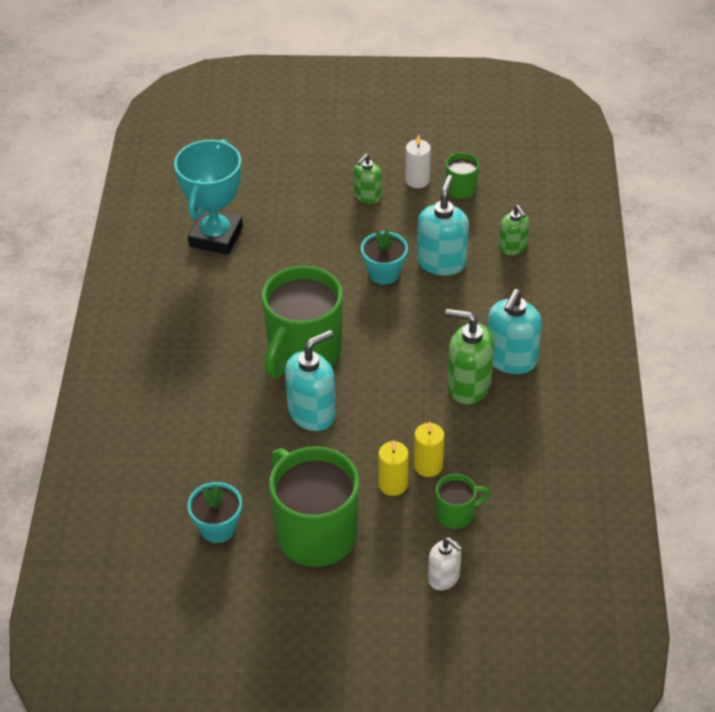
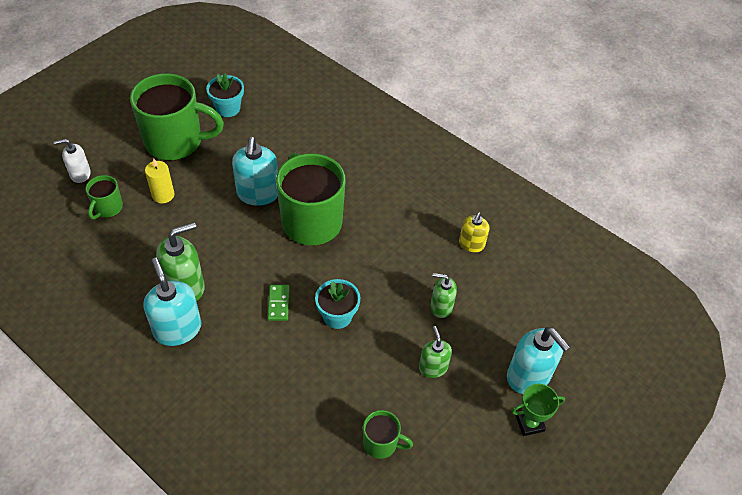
camera: 125 degrees right, 5 degrees up
(216, 236) = (471, 244): turquoise trophy -> yellow soap dispenser
(356, 129) = (529, 423): none -> green trophy
(414, 315) = (278, 304): none -> green domino
(417, 180) = (421, 418): white candle -> none
(428, 466) = (154, 220): yellow candle -> none
(441, 262) = (311, 361): turquoise soap dispenser -> turquoise soap dispenser (528, 376)
(513, 247) = (277, 425): green soap dispenser -> green soap dispenser (441, 307)

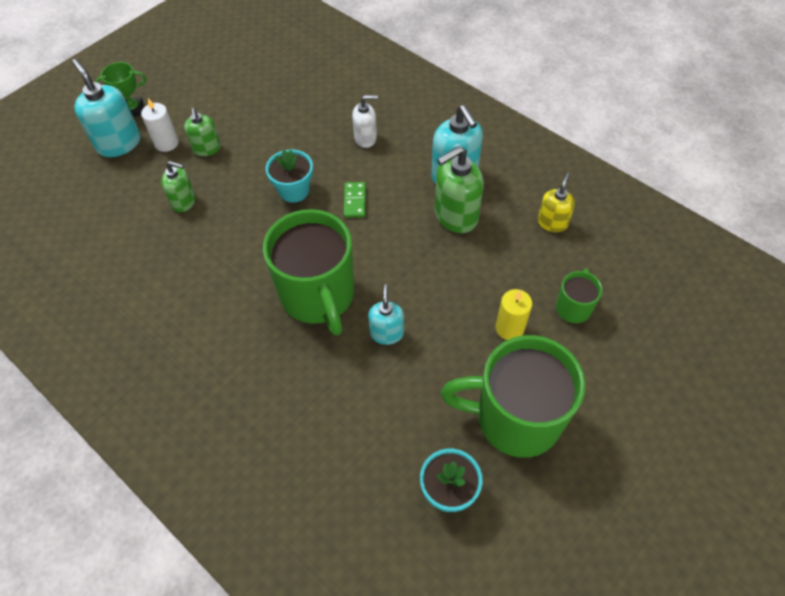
camera: 175 degrees left, 5 degrees up
(80, 174) = (630, 357): white soap dispenser -> white soap dispenser (365, 138)
(258, 194) = (386, 333): turquoise soap dispenser -> turquoise soap dispenser, size x0.60
(381, 443) = (265, 95): green mug -> none
(471, 244) = (128, 271): yellow soap dispenser -> yellow soap dispenser (552, 223)
(477, 375) = (166, 143): none -> white candle

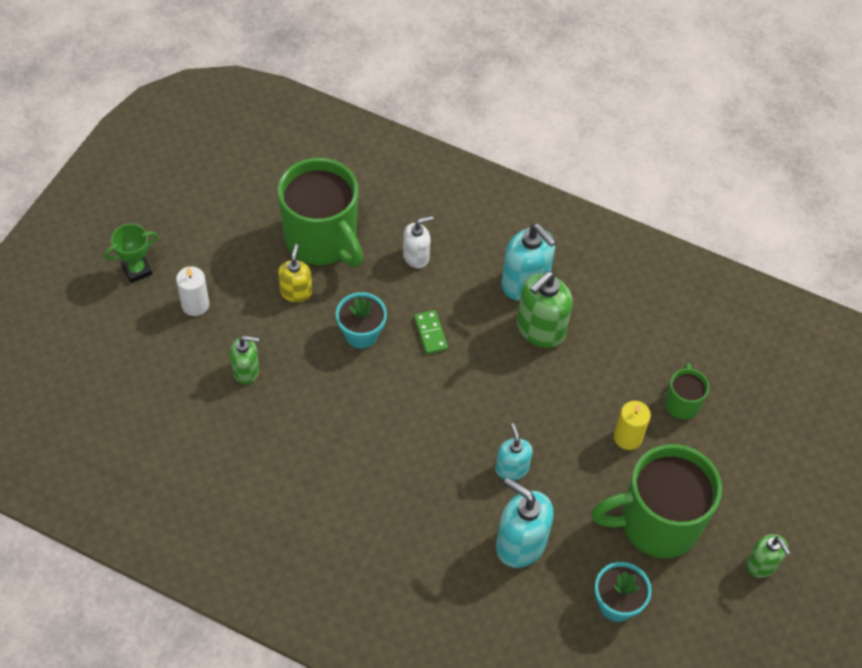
camera: 20 degrees left, 0 degrees up
(119, 143) = (139, 315): turquoise soap dispenser -> turquoise soap dispenser (520, 544)
(207, 149) = (244, 303): green soap dispenser -> green soap dispenser (761, 565)
(318, 296) = (430, 445): green mug -> green mug (322, 240)
(552, 223) = (639, 317): yellow soap dispenser -> yellow soap dispenser (296, 292)

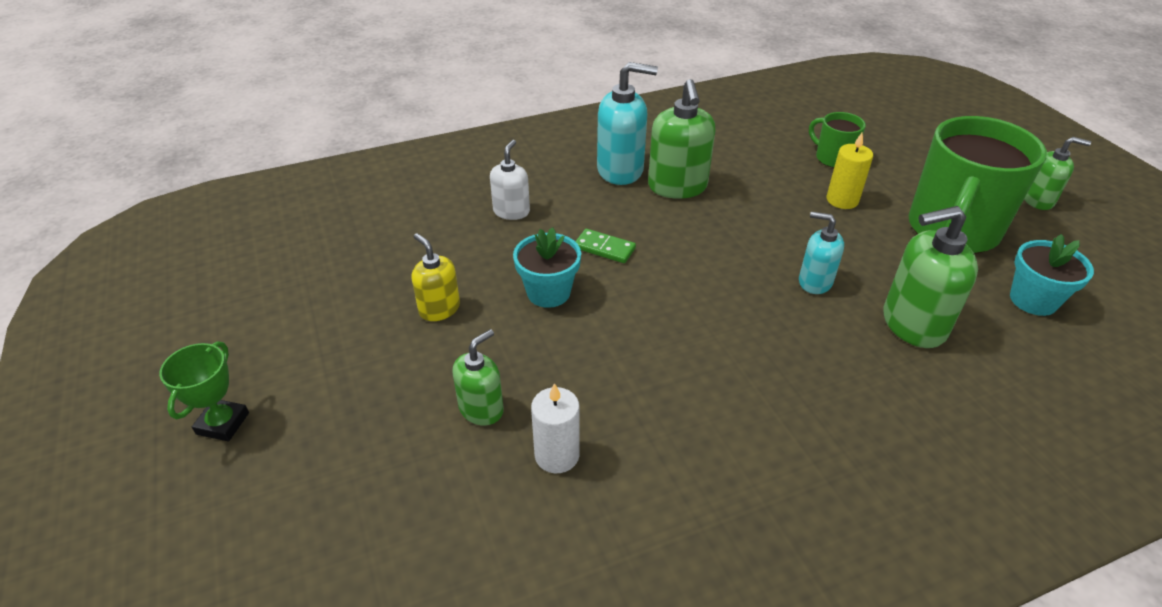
camera: 45 degrees left, 15 degrees down
(195, 305) = (341, 399): white candle -> white candle (557, 455)
(322, 240) = (409, 256): green mug -> none
(520, 544) = (913, 324): turquoise soap dispenser -> green soap dispenser

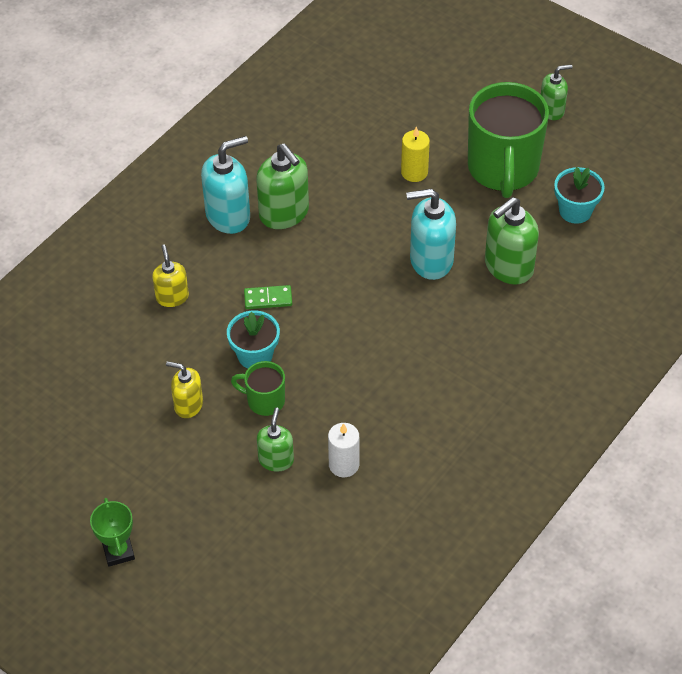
camera: 30 degrees left, 10 degrees up
(511, 211) = (172, 297): white soap dispenser -> yellow soap dispenser
(814, 282) = (431, 260): turquoise soap dispenser -> turquoise soap dispenser, size x1.66
(833, 158) = (387, 128): green mug -> green mug (264, 401)

